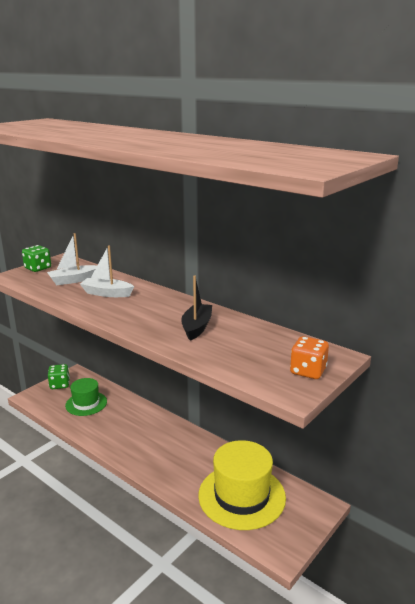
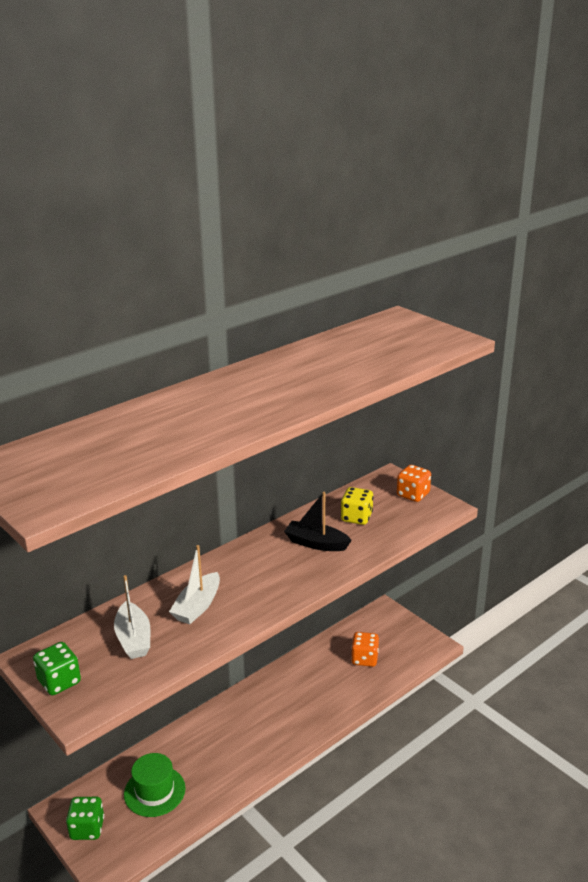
camera: 80 degrees left, 5 degrees up
(241, 496) = (364, 659): yellow hat -> orange dice
(247, 342) = (356, 517): none -> yellow dice

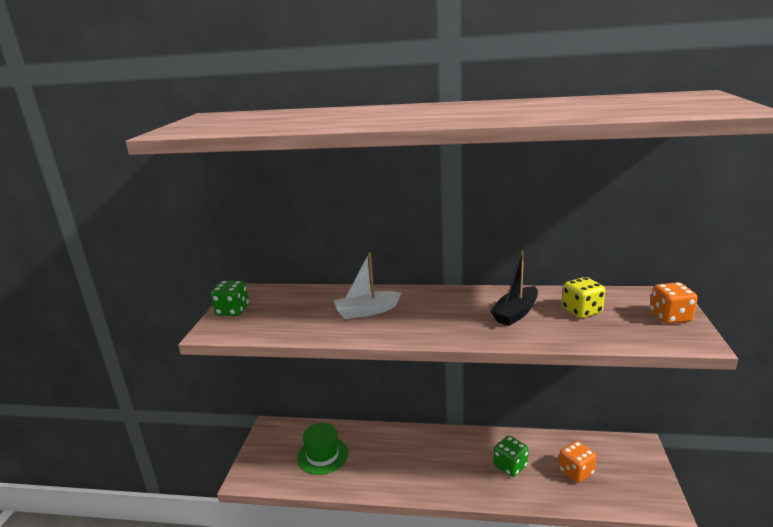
camera: 50 degrees right, 5 degrees down
(87, 828) = (266, 448): green dice -> green dice (510, 466)
(133, 639) = (302, 310): white boat -> none
(316, 543) = (515, 313): black boat -> black boat turned 120 degrees counterclockwise

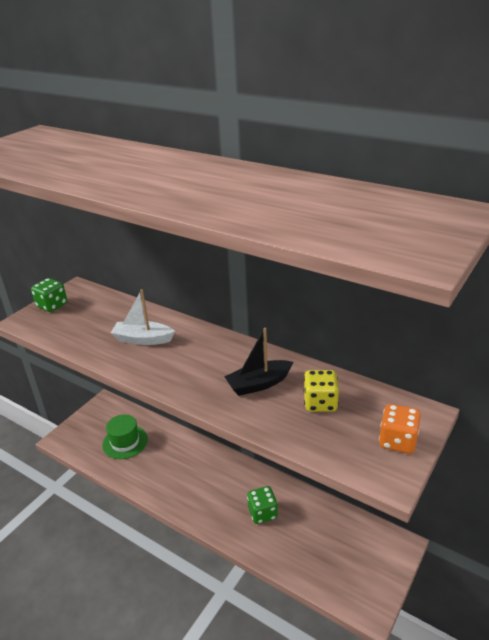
camera: 25 degrees right, 10 degrees up
(576, 472) = (315, 543): orange dice -> none

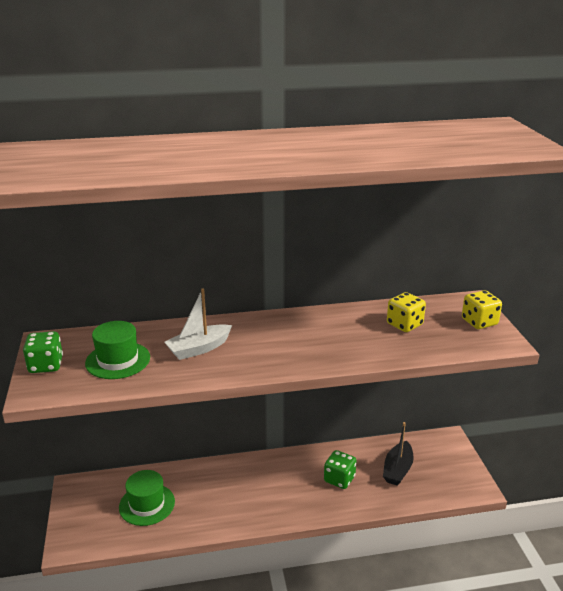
camera: 45 degrees left, 5 degrees down
(89, 322) = (118, 360): none -> green hat
(258, 384) = (346, 334): black boat -> black boat (397, 470)
(397, 441) = (479, 322): orange dice -> yellow dice

